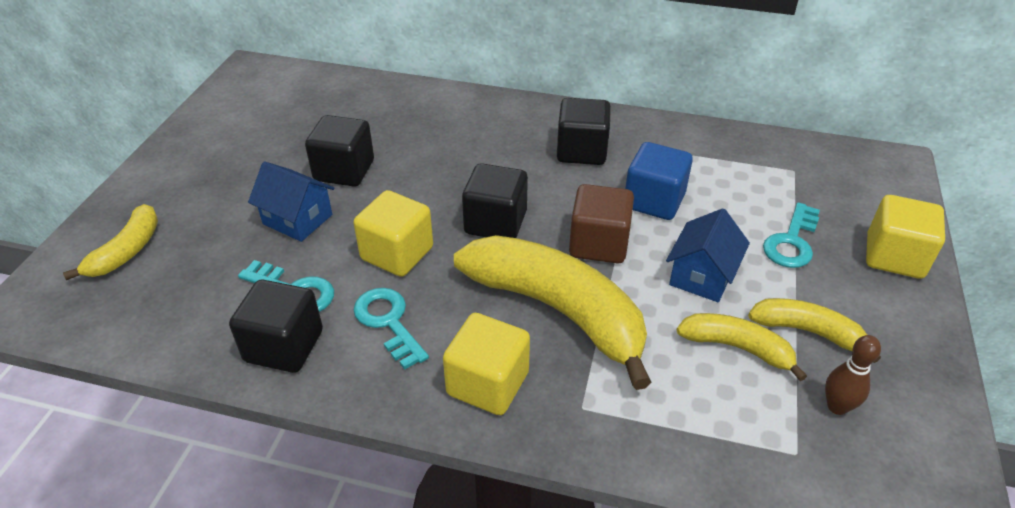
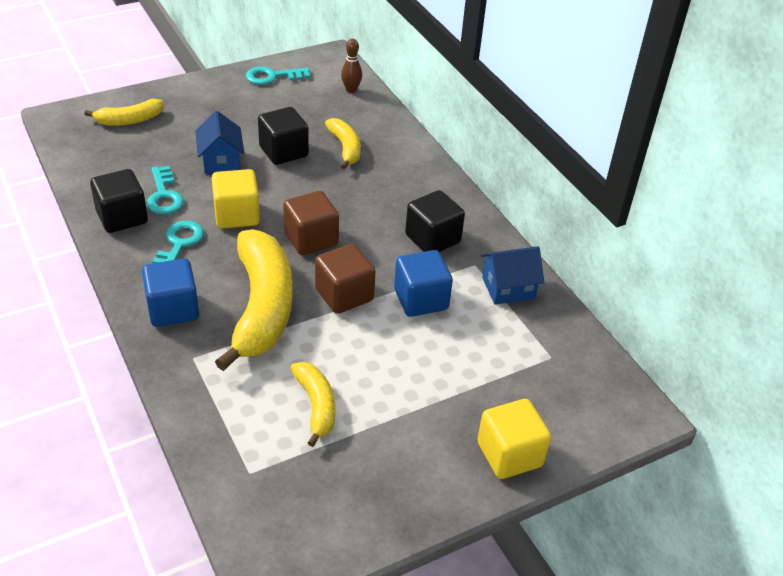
camera: 45 degrees right, 0 degrees up
(488, 383) = (173, 309): yellow cube -> blue cube
(495, 222) = (311, 239): black cube -> brown cube
(702, 276) = (368, 358): blue house -> blue house (508, 288)
(791, 242) = (459, 390): turquoise key -> turquoise key (272, 76)
(808, 332) = (370, 436): yellow banana -> yellow banana (345, 148)
(837, 406) = (311, 478): brown bowling pin -> brown bowling pin (351, 90)

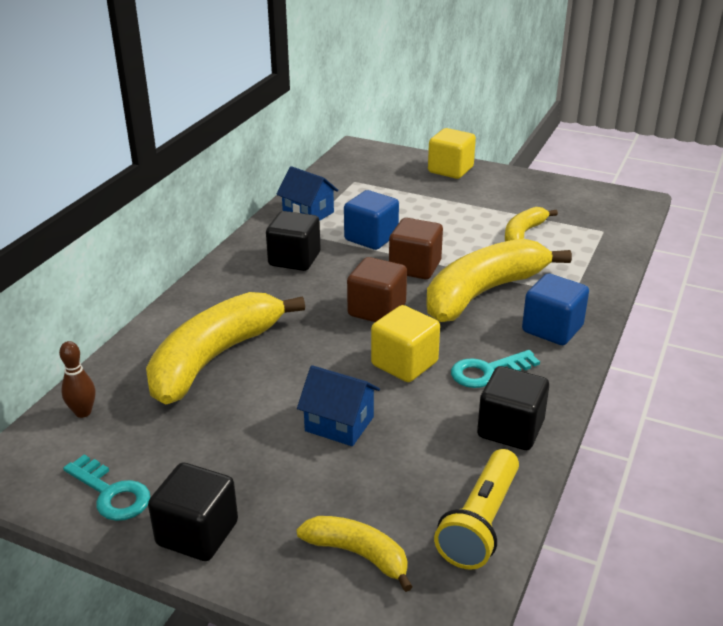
camera: 125 degrees left, 10 degrees down
(86, 163) = (480, 523): none -> yellow flashlight
(164, 196) = (443, 424): turquoise key -> none
(221, 161) = (339, 424): blue house -> blue house turned 75 degrees clockwise
(283, 151) = (269, 392): black cube -> black cube (197, 533)
(345, 148) = (214, 358): yellow banana -> yellow banana, size x1.96

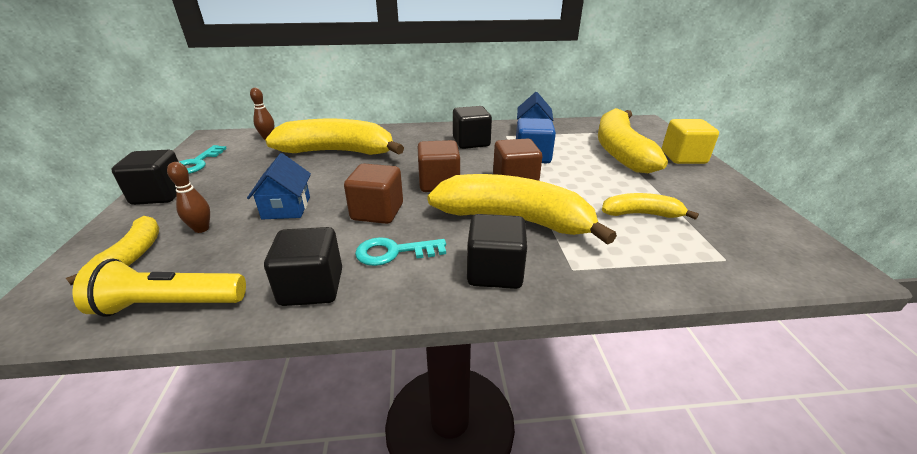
camera: 60 degrees right, 0 degrees up
(337, 495) = (201, 229): none -> brown bowling pin
(404, 364) = (377, 212): yellow cube -> brown cube
(408, 190) = (620, 151): none -> yellow banana
(487, 371) = (393, 252): turquoise key -> turquoise key turned 45 degrees counterclockwise
(552, 329) = (495, 271): blue cube -> black cube

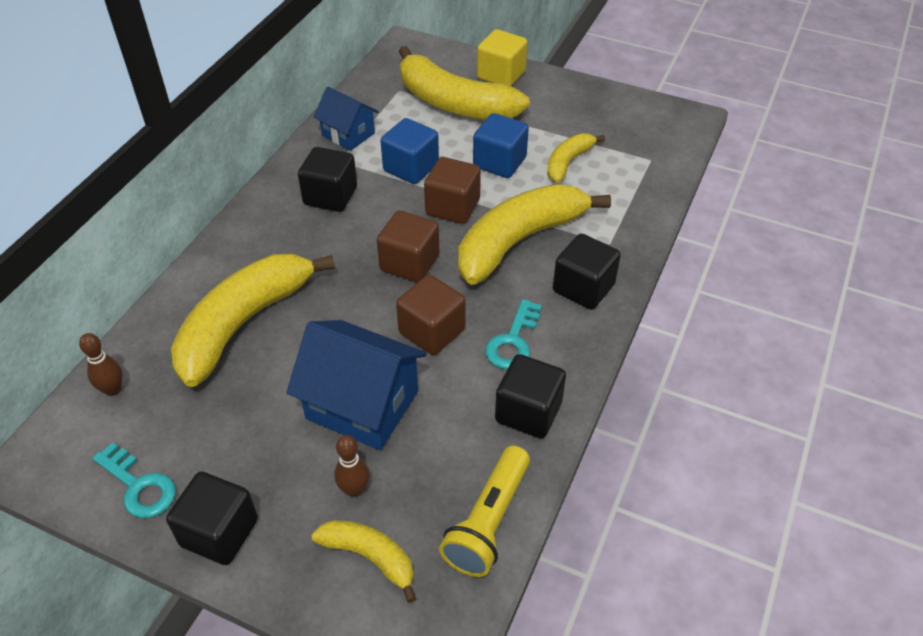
camera: 60 degrees left, 15 degrees up
(286, 207) = (362, 405): blue house -> blue house, size x1.65
(589, 185) = (499, 162): none -> blue cube

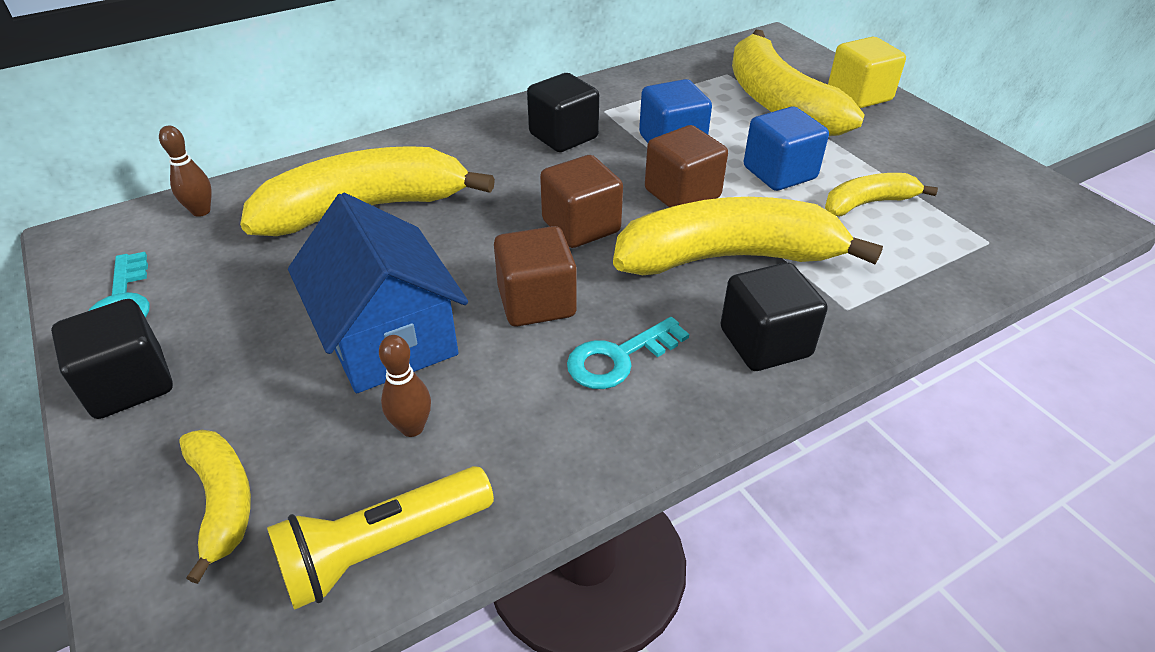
camera: 35 degrees right, 5 degrees down
(348, 134) = (636, 92): blue house -> none
(354, 489) = (287, 419): brown bowling pin -> brown bowling pin (412, 427)
(528, 412) = (559, 447): black cube -> none

